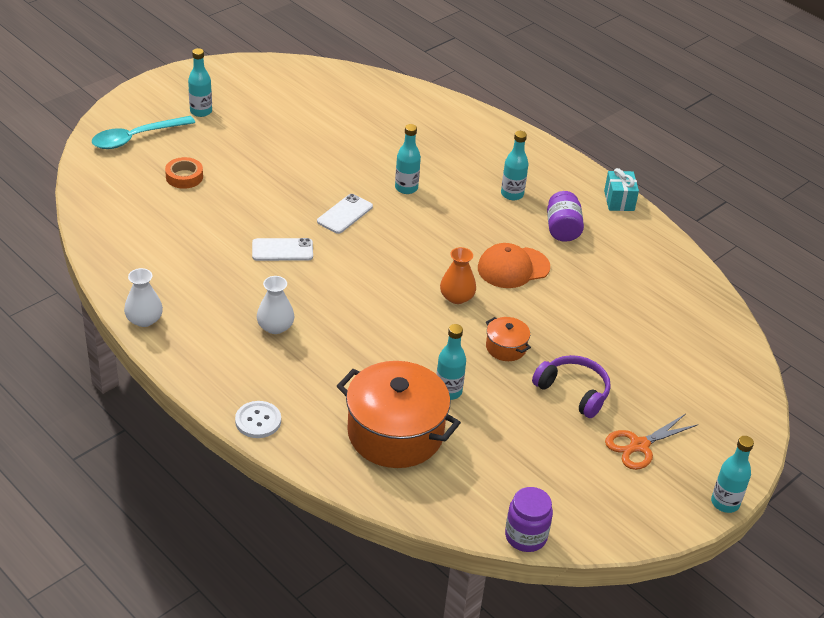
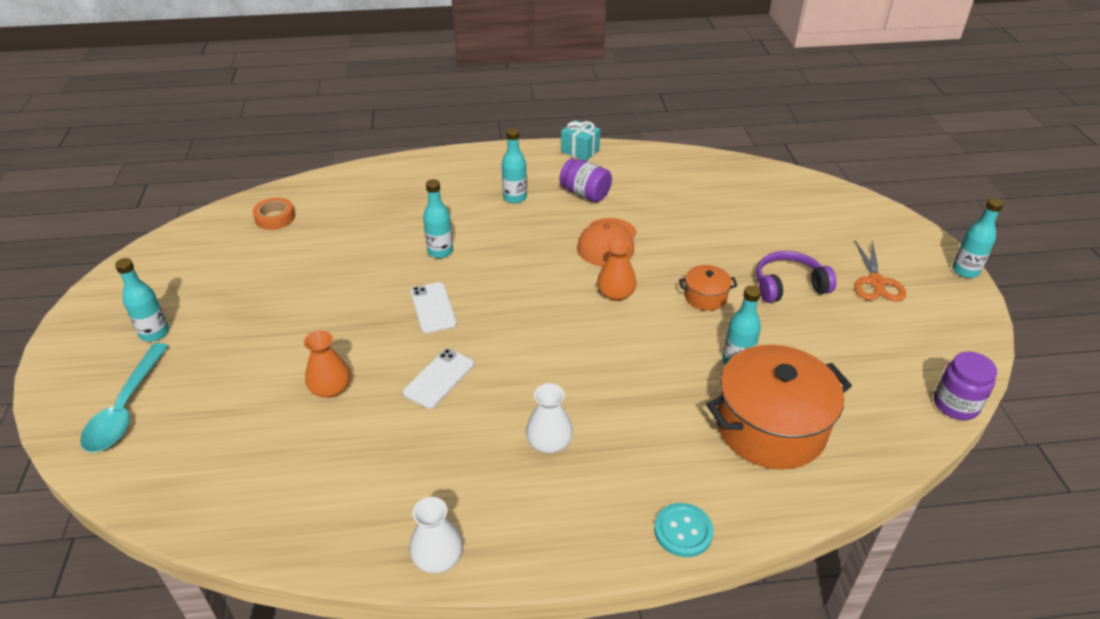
camera: 50 degrees left, 0 degrees up
(184, 177) = (240, 399): orange tape -> orange tape (275, 218)
(228, 208) = (331, 388): none -> orange vase
(258, 421) = (683, 531): white button -> turquoise button

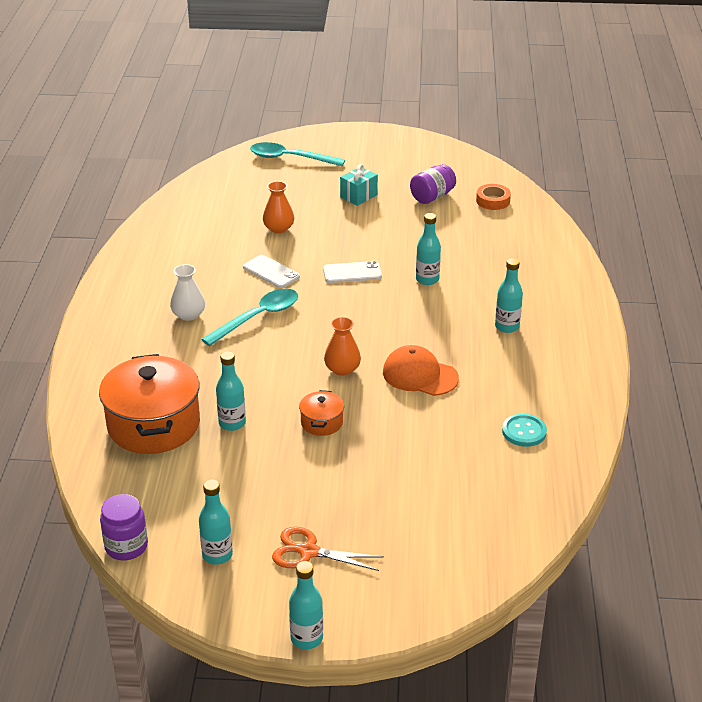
camera: 100 degrees right, 5 degrees down
(154, 333) = (359, 161): turquoise bottle -> turquoise bottle (217, 555)
(438, 557) = (119, 265): white vase -> none
(539, 373) = (258, 317): none -> turquoise spoon
(580, 151) = (596, 380): turquoise gift -> turquoise gift (358, 196)
(585, 194) = (508, 372): purple jar -> purple jar (432, 197)
(683, 531) = (86, 362): turquoise button -> turquoise button (524, 431)
(788, 286) = (321, 483): purple headphones -> none

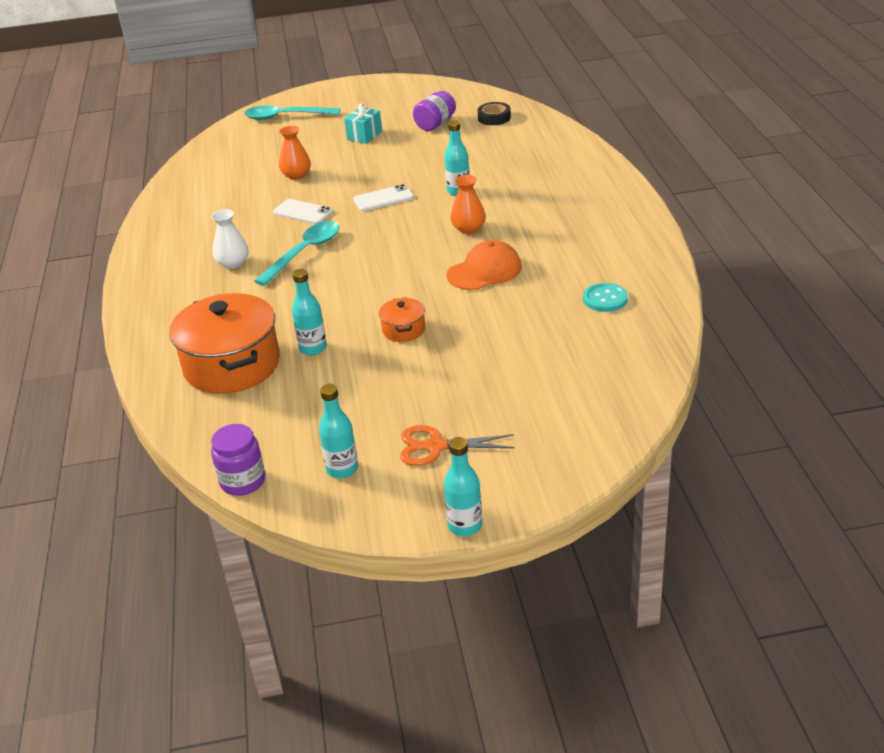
camera: 10 degrees left, 0 degrees up
(342, 369) = (406, 280): orange vase -> orange vase (468, 228)
(420, 375) = (484, 271): orange cap -> orange cap turned 135 degrees clockwise
(493, 201) = (494, 118): orange tape -> black tape
(507, 326) = (551, 215): turquoise bottle -> none

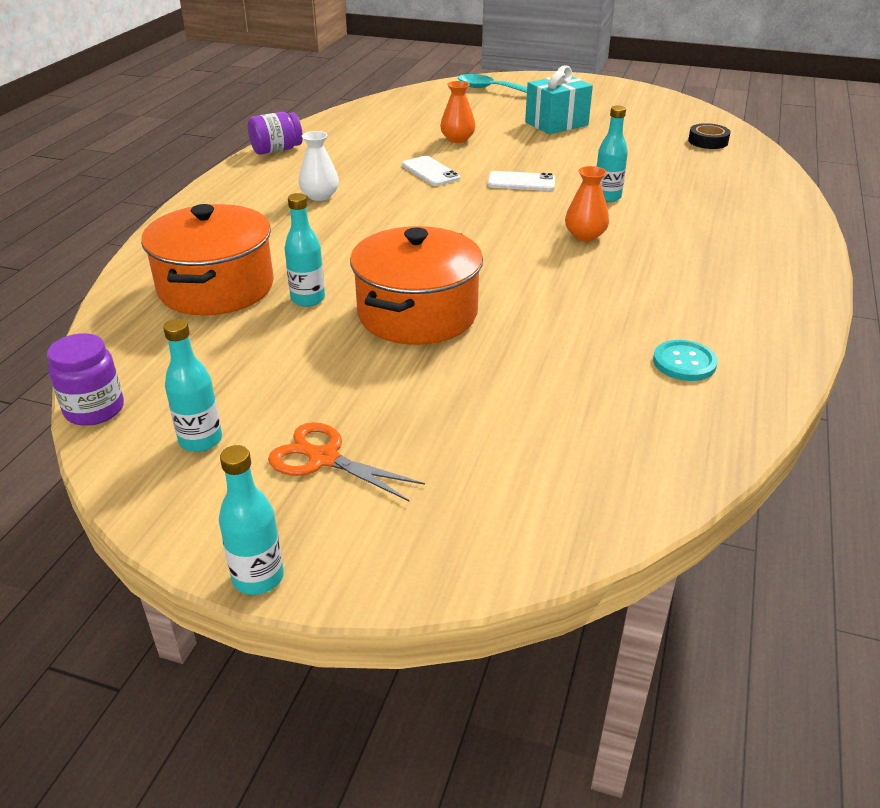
camera: 25 degrees right, 0 degrees up
(305, 252) = (395, 207): turquoise spoon -> none
(364, 136) = (556, 123): turquoise gift -> turquoise gift, size x1.52
(403, 330) = (417, 314): orange pot -> orange pot, size x2.19
(435, 124) = (638, 132): purple jar -> purple jar (276, 150)
(484, 271) = (563, 283): orange cap -> none

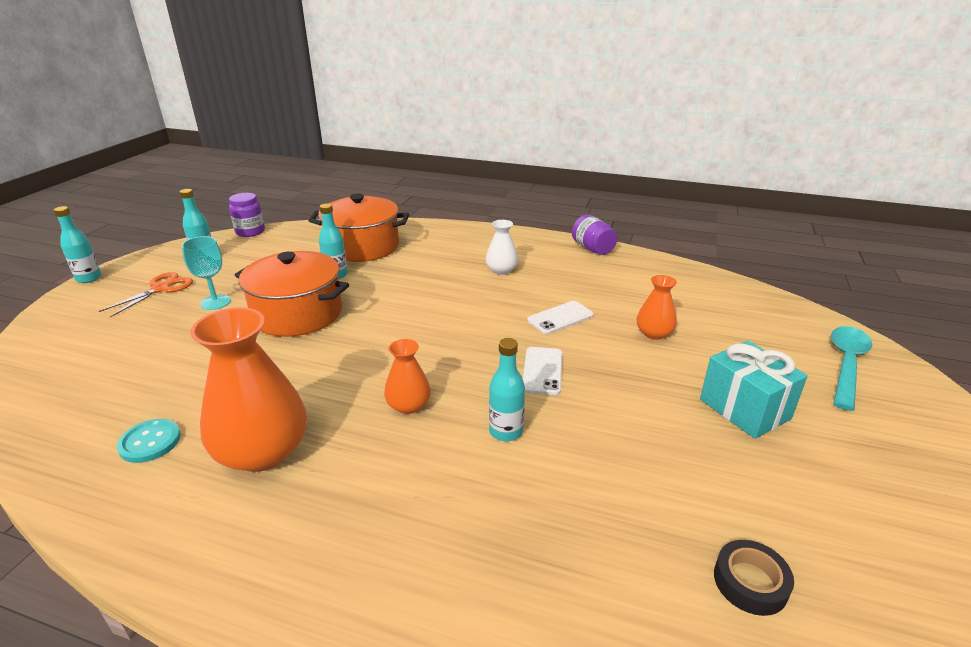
camera: 90 degrees right, 5 degrees down
(379, 388) = (215, 302): none -> turquoise goblet
(671, 296) = (262, 451): none -> orange vase

